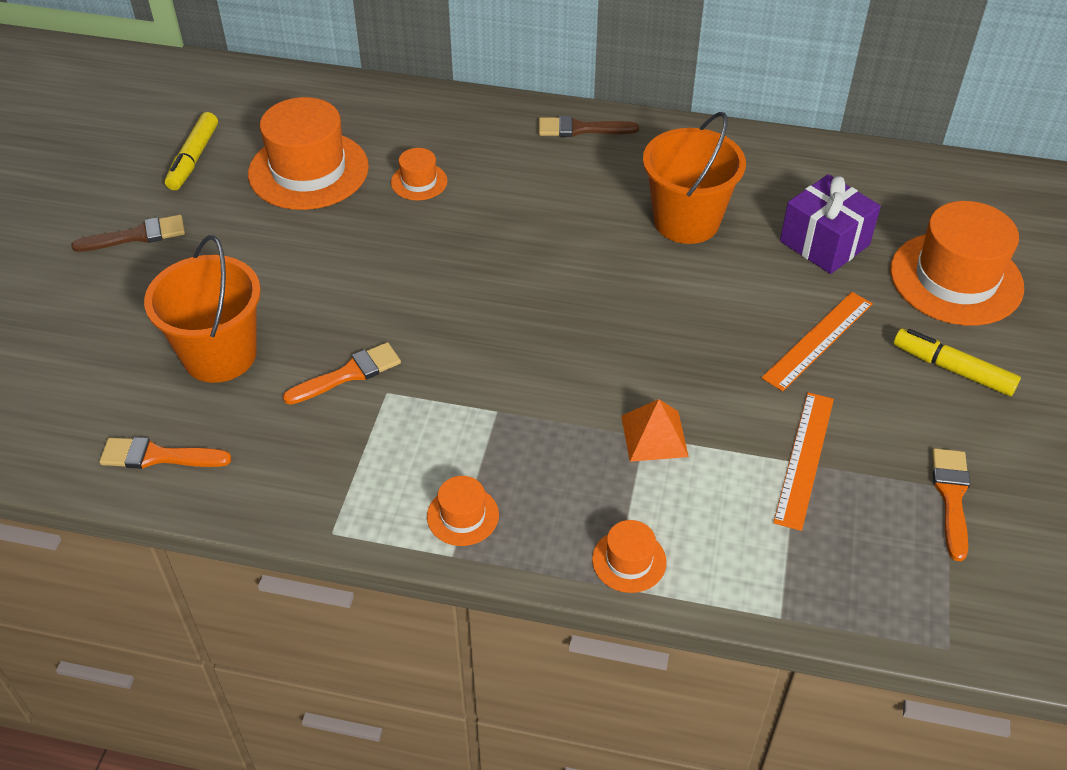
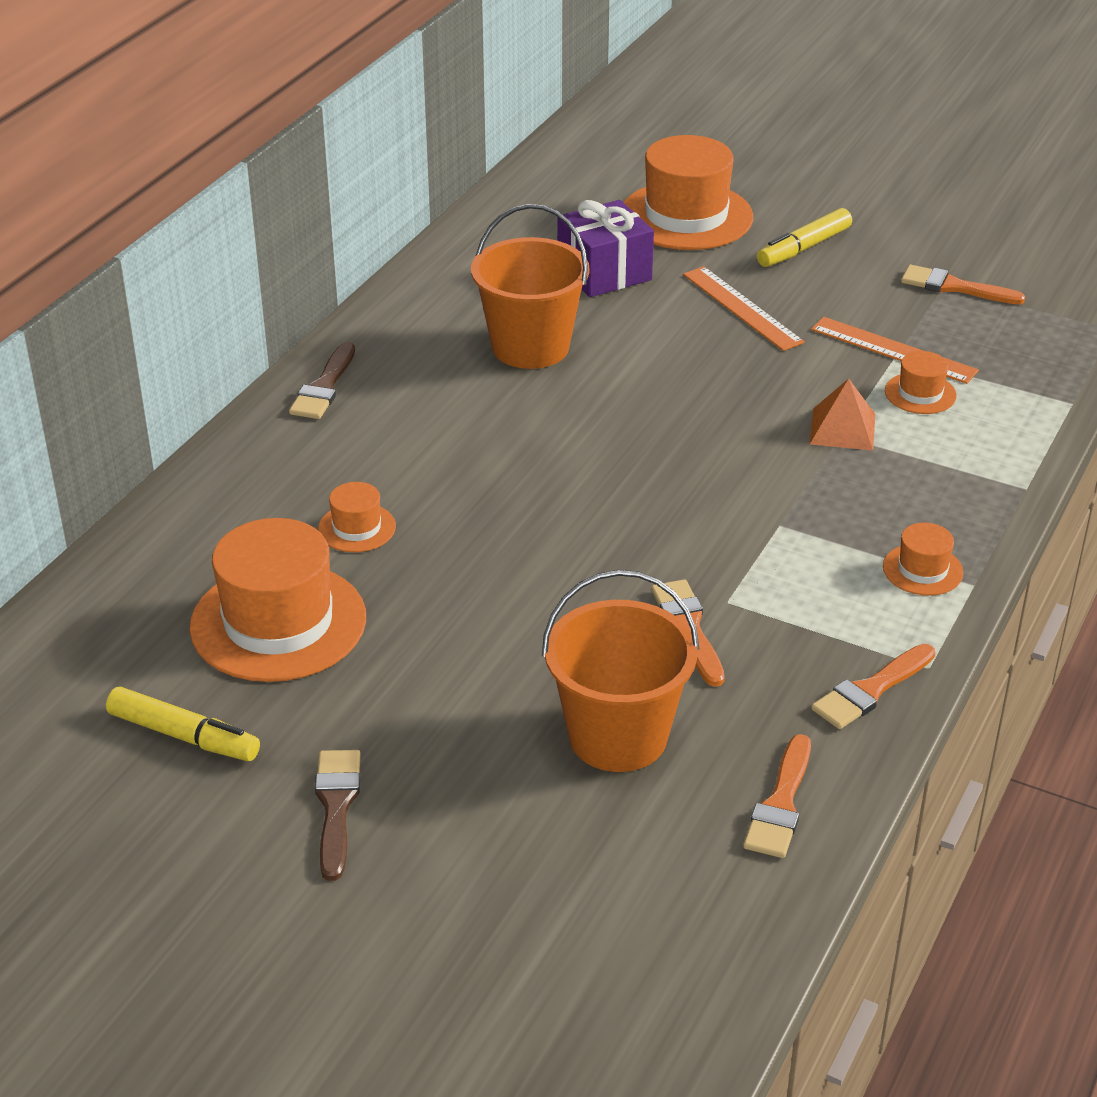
camera: 75 degrees left, 10 degrees down
(296, 496) = (871, 690): none -> orange brush
(629, 561) = (998, 473): orange hat -> orange hat (920, 393)

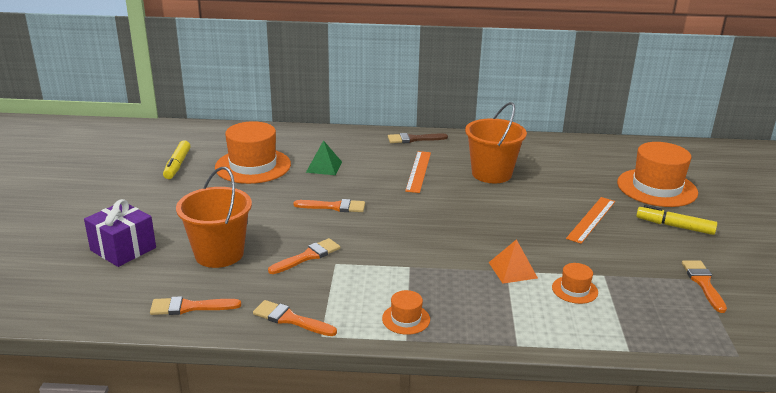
camera: 65 degrees right, 10 degrees down
(336, 807) = (148, 202): brown brush -> none
(357, 528) = (324, 167): orange hat -> green pyramid
(530, 555) = (334, 207): none -> orange brush
(604, 273) = (575, 178): purple gift -> purple gift (123, 249)
(893, 350) = (608, 273): orange ruler -> orange ruler (418, 171)

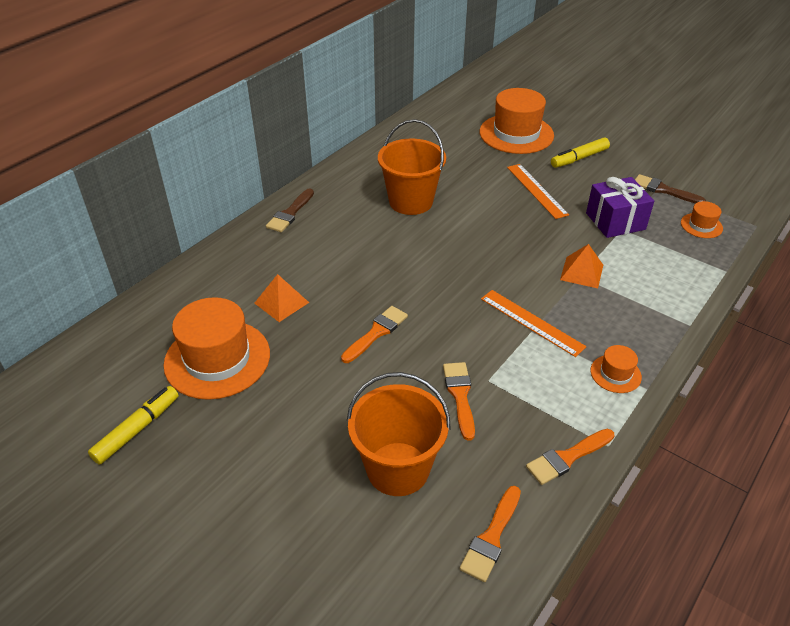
camera: 55 degrees left, 15 degrees up
(123, 249) = (310, 563): purple gift -> purple gift (615, 221)
(177, 165) = (137, 429): yellow marker -> yellow marker turned 90 degrees counterclockwise
(324, 167) = (281, 302): green pyramid -> orange pyramid
(418, 171) = (360, 242): orange ruler -> orange ruler (531, 322)
(574, 290) = (633, 254): orange hat -> orange hat (701, 225)
(703, 283) = (664, 190): orange brush -> brown brush

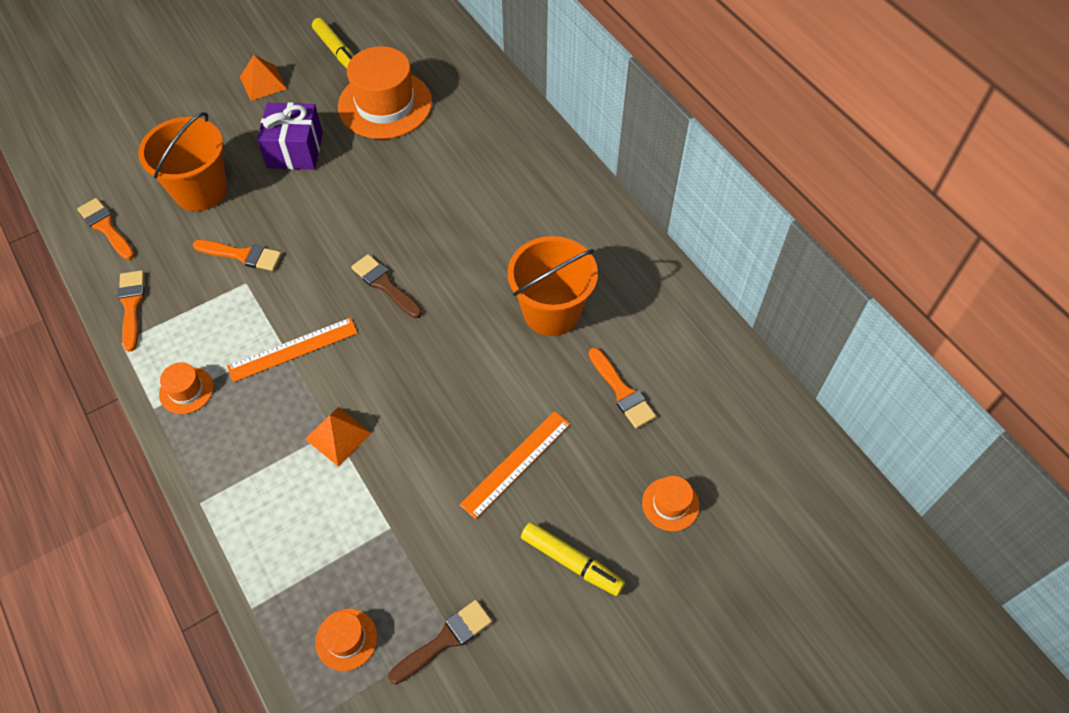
camera: 110 degrees right, 15 degrees up
(281, 302) = (433, 158): orange pyramid -> orange pyramid (263, 82)
(290, 213) = (577, 193): brown brush -> brown brush (385, 285)
(376, 333) = (353, 218): orange brush -> orange brush (621, 391)
(516, 134) = (670, 504): orange hat -> orange hat, size x0.47
(536, 190) = (516, 463): orange ruler -> orange ruler turned 45 degrees counterclockwise
(579, 158) = (571, 562): yellow marker -> yellow marker turned 135 degrees clockwise
(615, 221) = (408, 528): purple gift -> purple gift (295, 150)

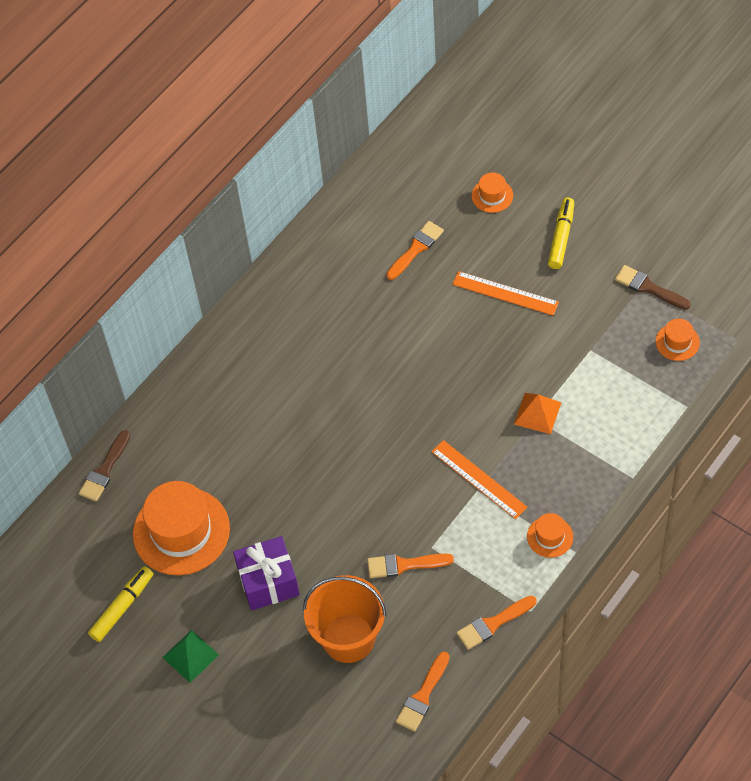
camera: 105 degrees left, 0 degrees up
(242, 255) = (405, 565): orange brush -> orange brush turned 90 degrees counterclockwise
(263, 82) = (190, 656): orange pyramid -> green pyramid
(385, 285) = (388, 441): brown brush -> brown brush (105, 470)
(551, 312) = (364, 316): orange bucket -> none

